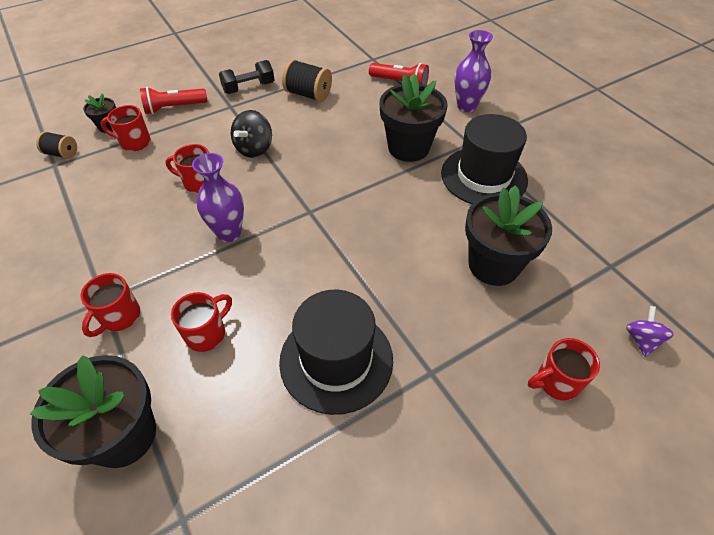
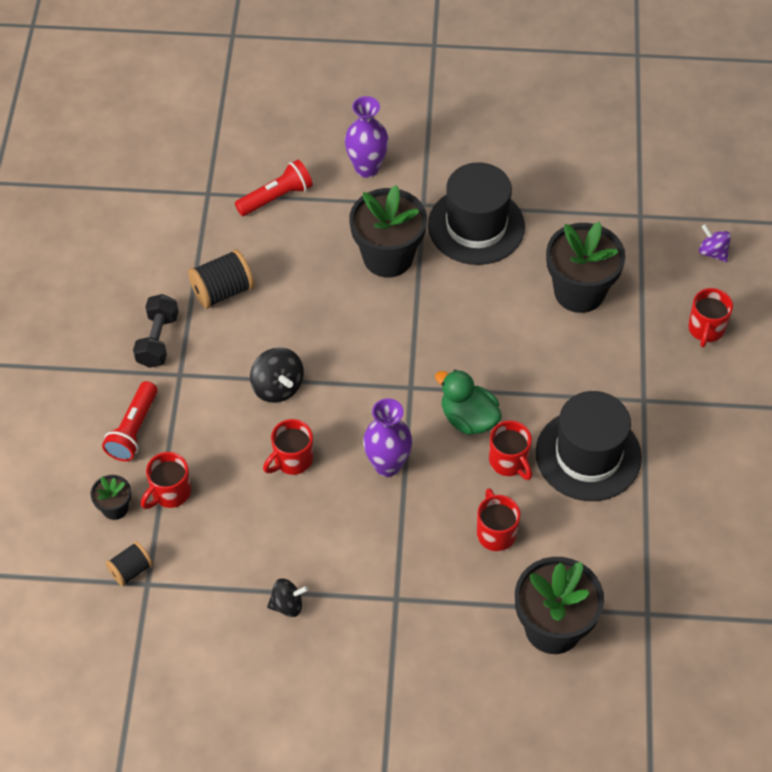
camera: 55 degrees left, 5 degrees up
(67, 239) = (287, 605): none -> black spinning top
(119, 317) = (427, 591): red mug -> red mug (509, 462)
(308, 258) = (468, 418): none -> green duck

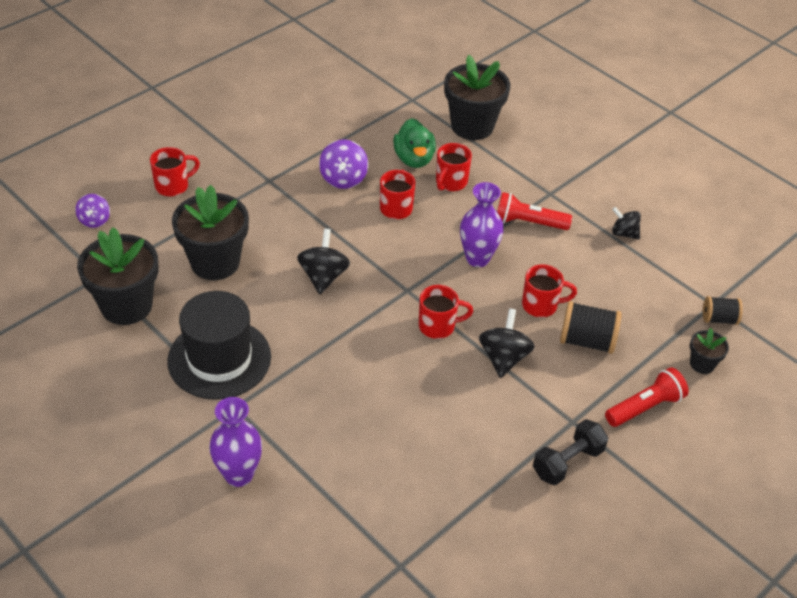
camera: 140 degrees left, 10 degrees down
(170, 493) = (651, 345): red mug -> red mug (438, 326)
(222, 291) = (475, 462): black spool -> black spool (587, 341)
(276, 197) = (344, 511): red flashlight -> red flashlight (528, 222)
(388, 257) = (314, 387): black flower pot -> black flower pot (126, 306)
(468, 418) = (391, 246): green duck -> green duck (414, 159)
(487, 346) = (323, 276): none -> black spinning top
(588, 455) = (343, 179): black hat -> purple spinning top

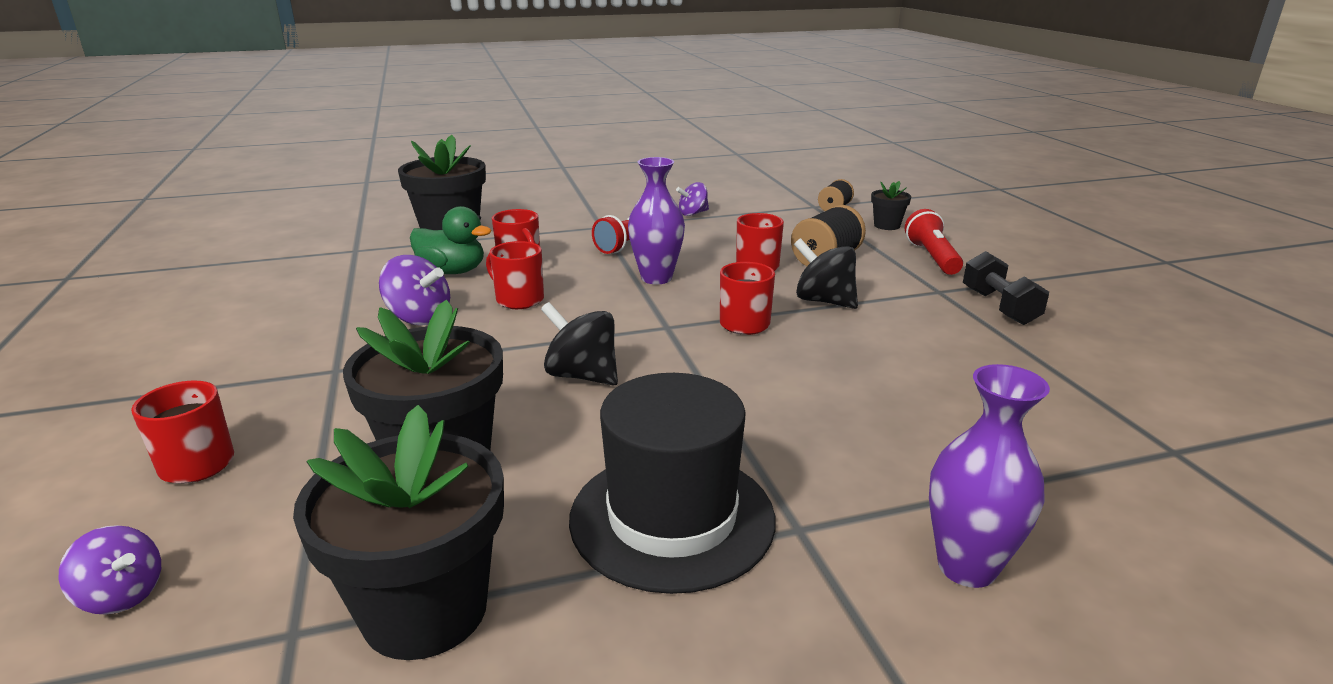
camera: 60 degrees left, 20 degrees down
(624, 233) = (693, 213): black spinning top -> purple spinning top

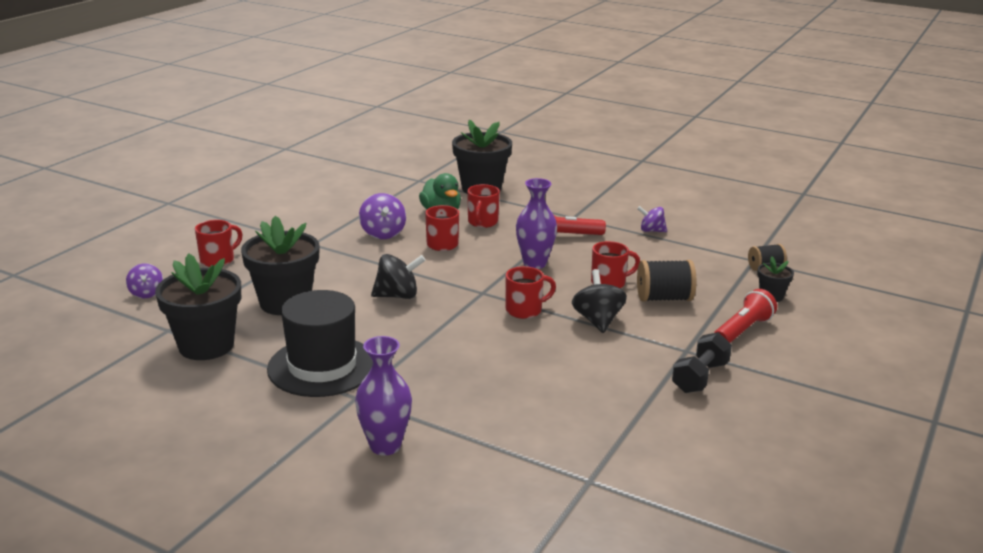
camera: 45 degrees right, 0 degrees up
(582, 375) = (397, 296): black spinning top -> black spinning top turned 90 degrees clockwise

